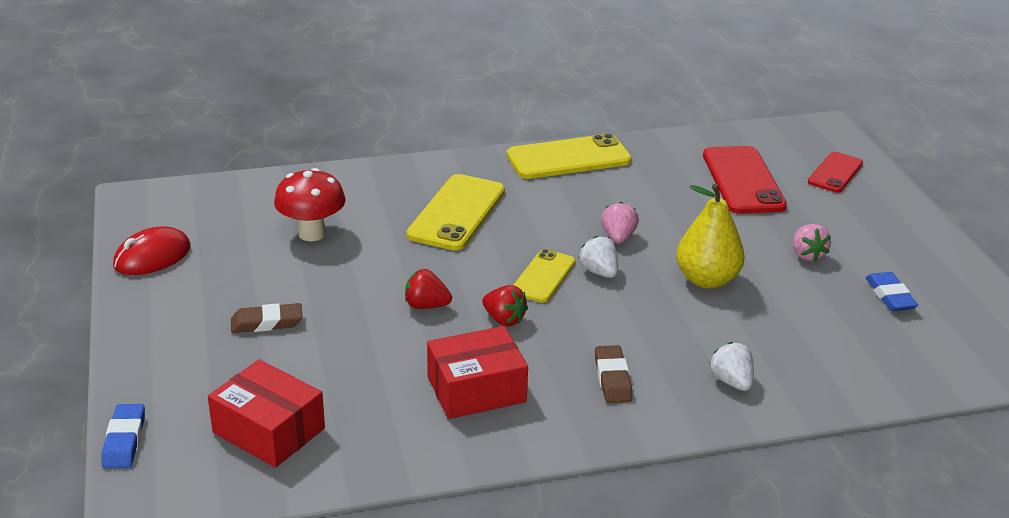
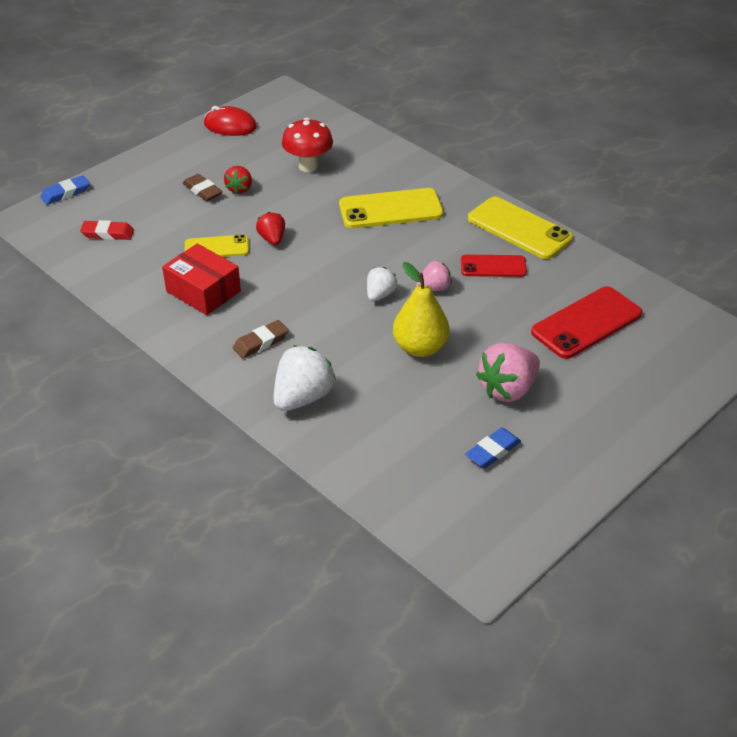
camera: 60 degrees right, 10 degrees up
(268, 430) = (108, 233): red box -> red eraser
(504, 319) = (285, 275): red strawberry -> red strawberry (239, 189)
(543, 276) = (350, 273): yellow phone -> yellow phone (216, 248)
(731, 381) = (303, 397): white strawberry -> white strawberry, size x1.72
(807, 255) = (508, 389): pink strawberry -> pink strawberry, size x1.72
(835, 173) = (661, 370): red phone -> red phone (493, 266)

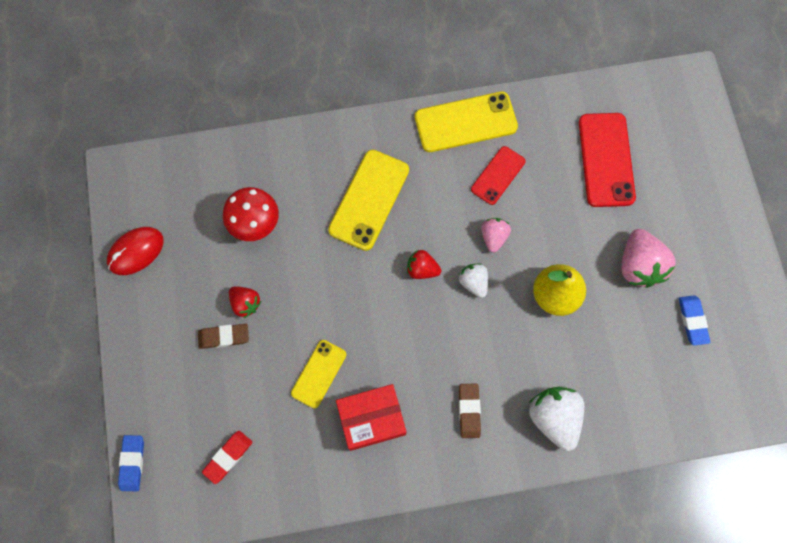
camera: 55 degrees left, 30 degrees up
(272, 239) = (340, 320): red strawberry -> red strawberry (422, 269)

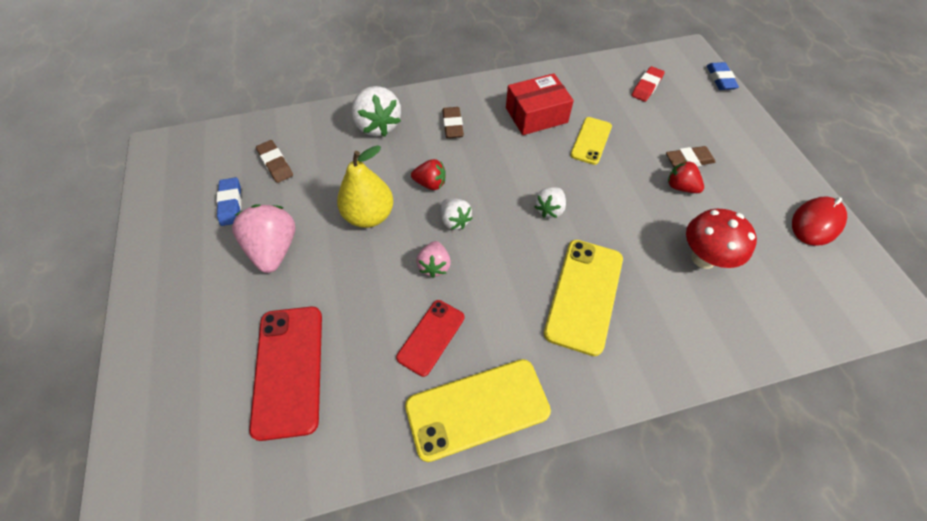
camera: 175 degrees right, 15 degrees down
(381, 288) = (549, 209): none -> white strawberry
(422, 269) = (510, 229): red strawberry -> red strawberry (430, 183)
(659, 370) = (275, 164): none -> brown eraser

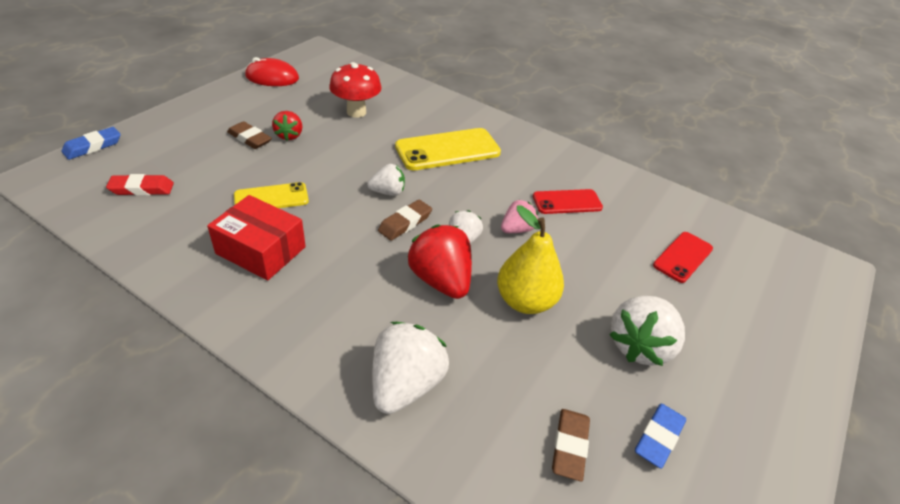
camera: 135 degrees left, 15 degrees down
(274, 249) = (640, 346): pink strawberry -> white strawberry
(288, 370) = (683, 257): red phone -> red phone, size x0.61
(430, 183) = (441, 280): red strawberry -> red strawberry, size x1.72
(452, 125) = (339, 311): brown eraser -> brown eraser (405, 223)
(477, 409) = (576, 163): yellow phone -> none

